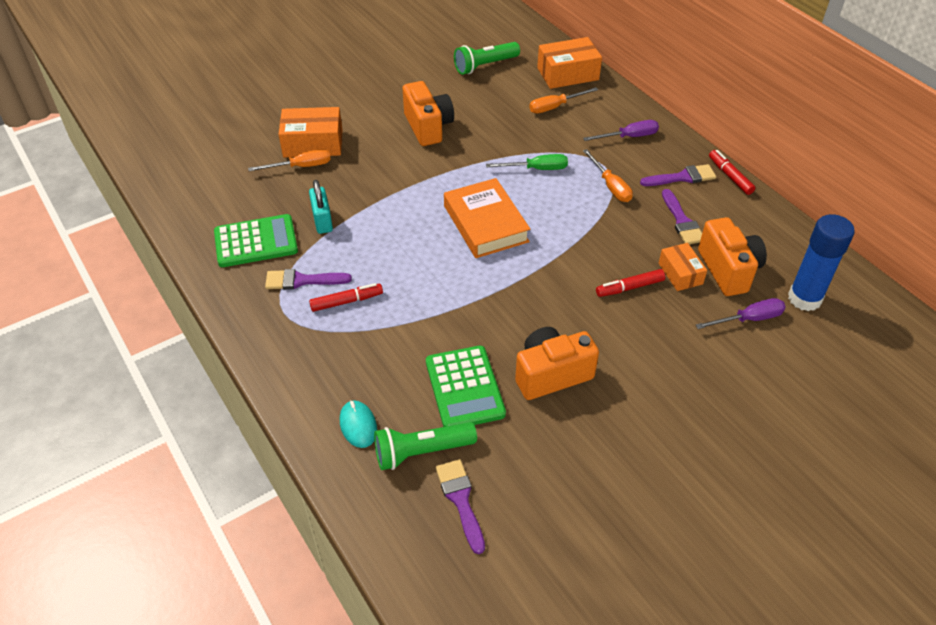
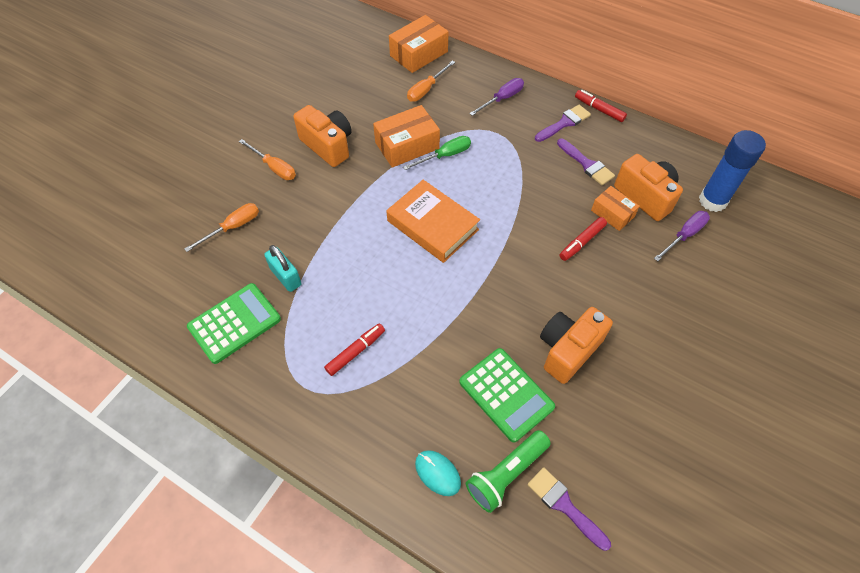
camera: 25 degrees left, 10 degrees up
(302, 280) = (302, 347): purple brush -> none
(313, 143) = (230, 199): orange box -> orange box (407, 145)
(485, 66) = (343, 67): green flashlight -> none
(610, 186) = (513, 151): orange screwdriver -> orange screwdriver (274, 167)

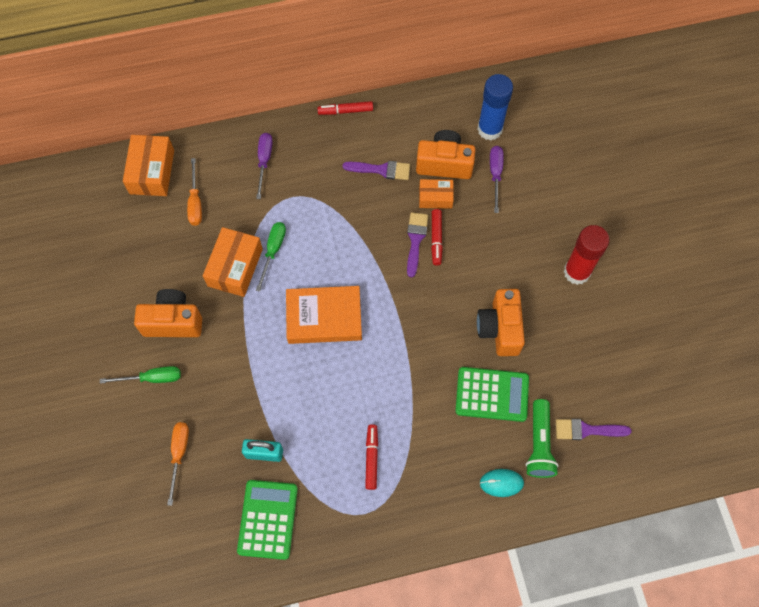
camera: 45 degrees left, 10 degrees up
(274, 167) = (152, 378): orange screwdriver -> green screwdriver
(564, 123) = (332, 145): purple brush -> purple brush (415, 240)
(689, 365) = (576, 272): none -> red glue stick

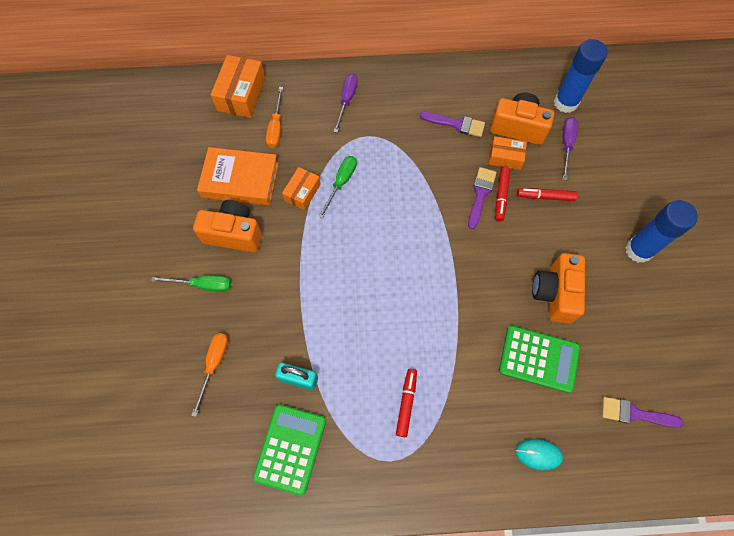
camera: 10 degrees right, 0 degrees up
(235, 267) = (302, 192): orange box -> orange box, size x0.62
(324, 317) = (380, 254): orange book -> orange book (240, 180)
(345, 111) = (430, 67): red marker -> red marker (545, 196)
(539, 444) = (582, 419): green flashlight -> none
(576, 272) = (638, 250): red glue stick -> blue glue stick

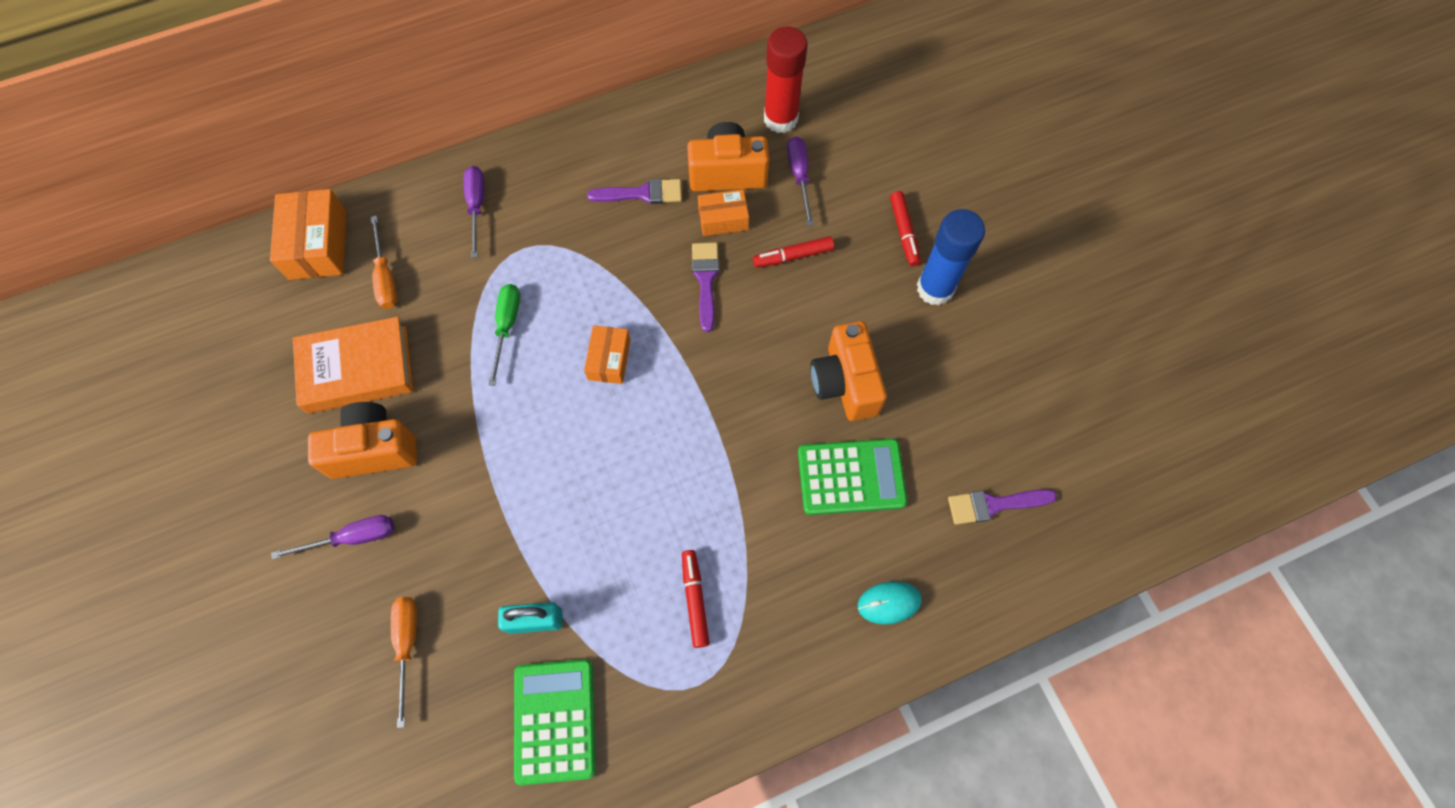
camera: 20 degrees left, 0 degrees up
(203, 285) = (352, 538): green screwdriver -> purple screwdriver
(302, 192) = (455, 358): orange box -> orange box (609, 359)
(501, 196) = (734, 274): red marker -> red marker (903, 232)
(565, 102) = (780, 119): blue glue stick -> red glue stick

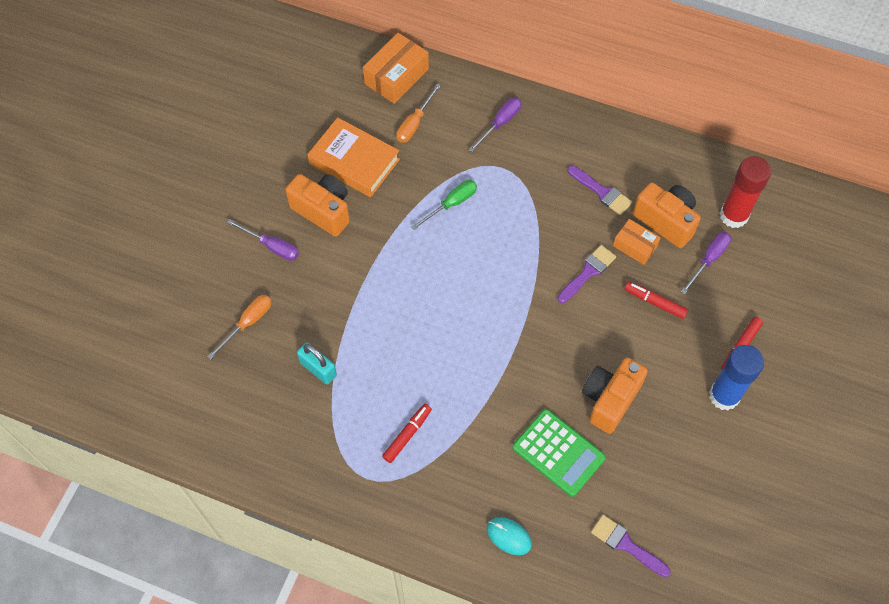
camera: 45 degrees right, 5 degrees down
(555, 720) = (280, 426): green calculator -> none
(609, 359) = (489, 269): orange box -> none

